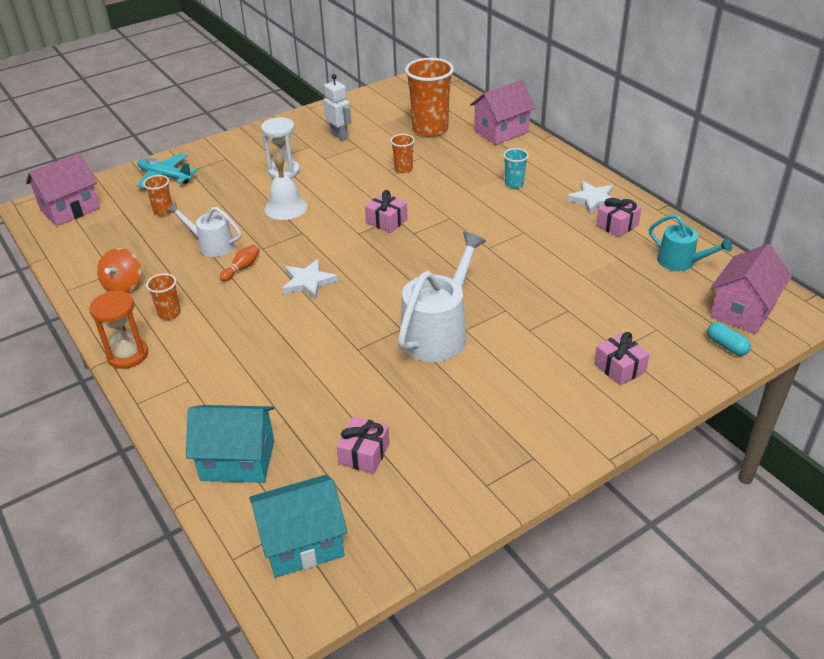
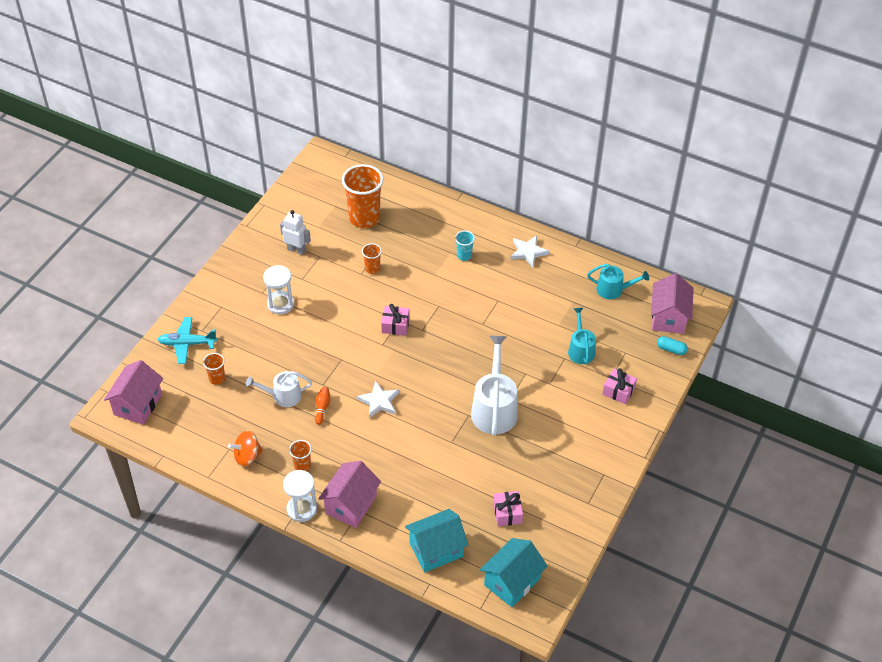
camera: 30 degrees left, 10 degrees up
(123, 285) = (247, 456): orange spinning top -> orange spinning top turned 90 degrees clockwise
(127, 355) = (302, 509): orange hourglass -> white hourglass
(285, 207) = (310, 340): white bell -> none
(501, 131) = (421, 202): pink house -> pink house (351, 505)
(595, 308) = (580, 350): none -> turquoise watering can
(617, 225) = (556, 271): pink gift -> none

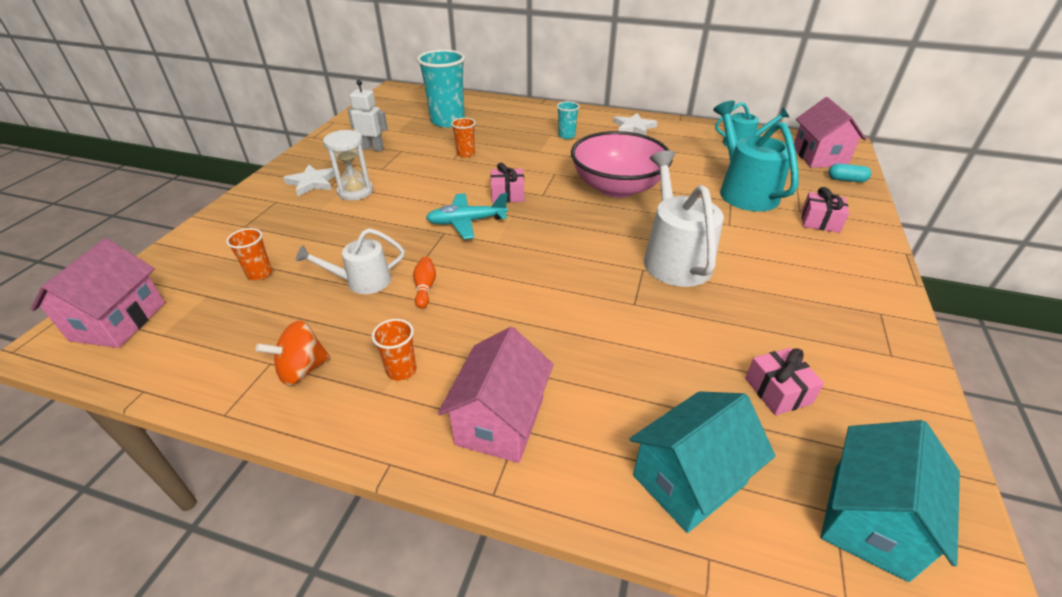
camera: 10 degrees left, 10 degrees down
(187, 344) = (220, 241): turquoise plane -> turquoise plane (466, 222)
(302, 509) = (407, 444): white hourglass -> none
(364, 218) = (447, 121): orange cup -> turquoise cup
(379, 401) = (509, 270): white star -> white star (312, 182)
(482, 330) = (617, 187): none -> pink bowl
(580, 350) = (744, 191): turquoise watering can -> turquoise watering can, size x1.67

